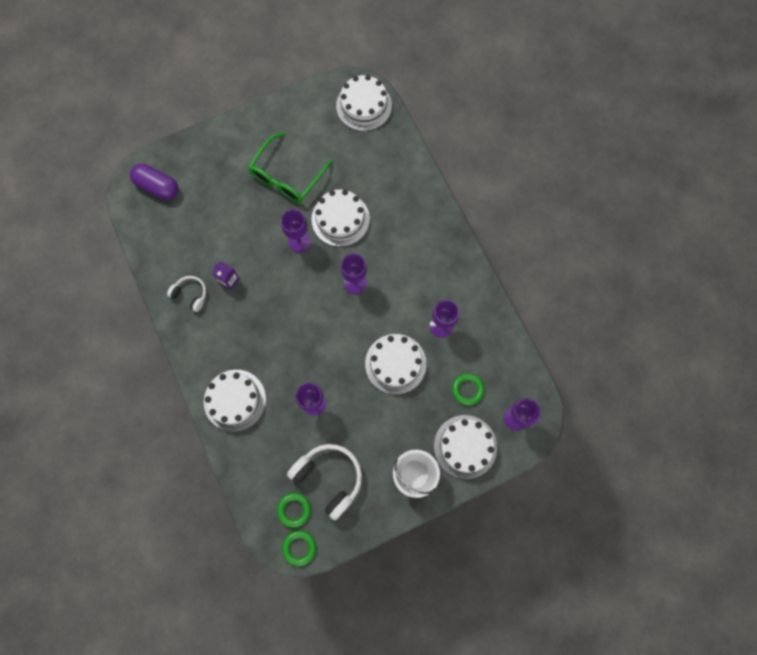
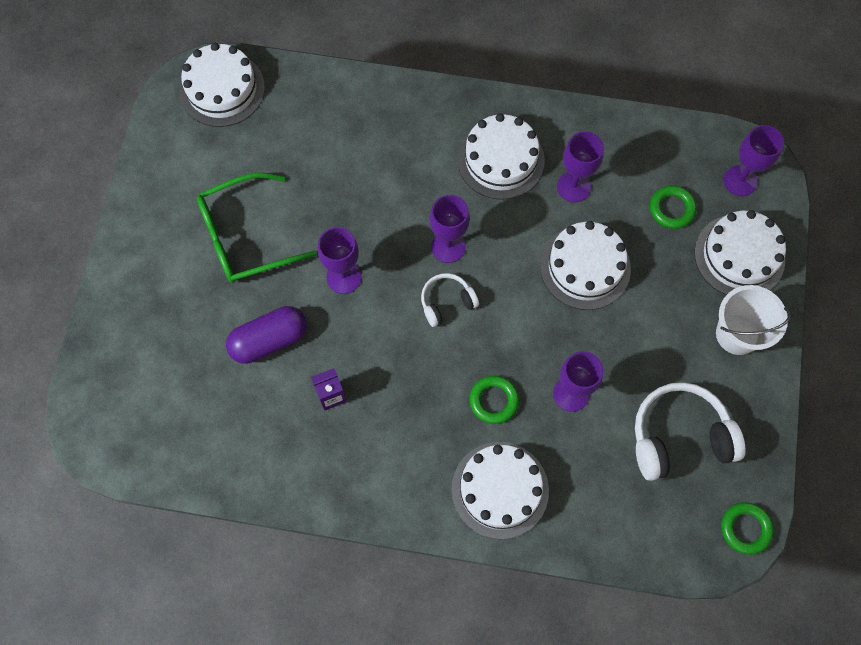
camera: 55 degrees left, 5 degrees down
(158, 187) = (126, 406): purple capsule -> purple capsule (269, 340)
(190, 294) = (313, 457): white headphones -> white headphones (447, 302)
(286, 177) = (244, 237): green glasses -> green glasses turned 90 degrees clockwise
(294, 509) = (693, 504): green ring -> green ring (493, 400)
(340, 219) = (351, 210): white cake -> white cake (500, 160)

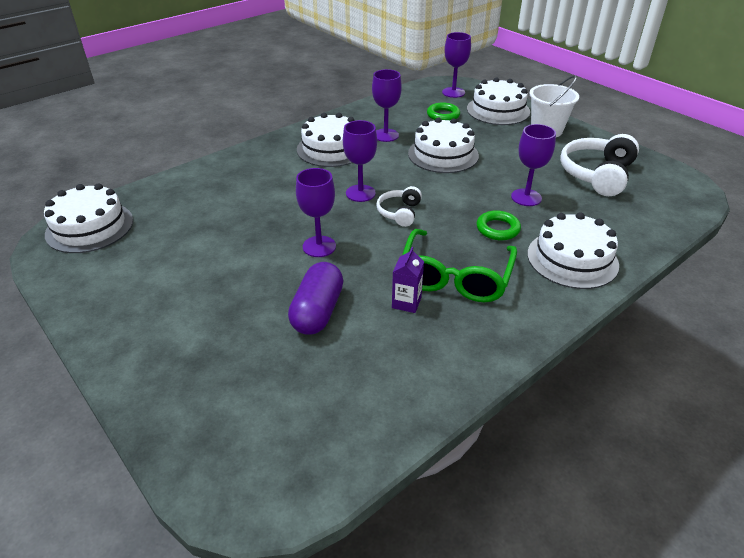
camera: 50 degrees left, 30 degrees down
(244, 237) = (215, 278): green glasses -> green glasses (455, 278)
(745, 529) = (683, 181): green ring -> none

